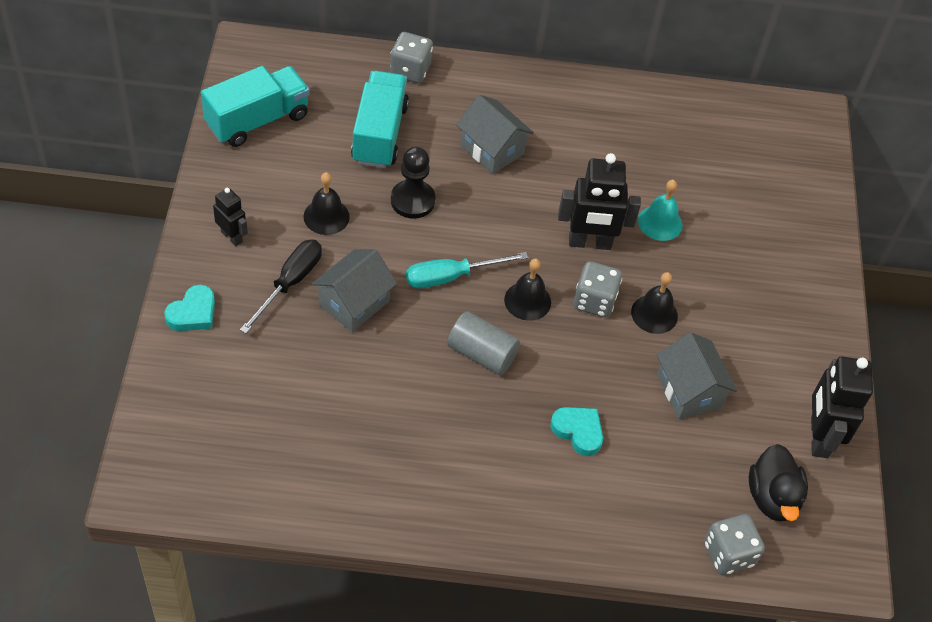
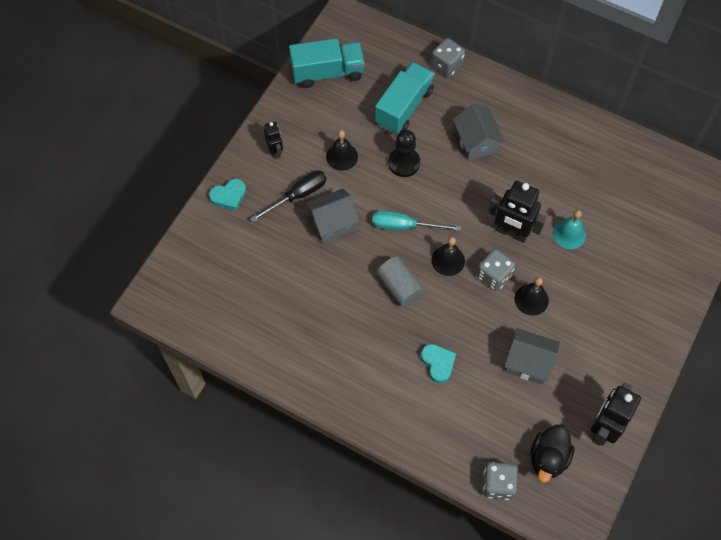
camera: 30 degrees right, 10 degrees up
(689, 391) = (528, 363): grey house -> grey house turned 75 degrees counterclockwise

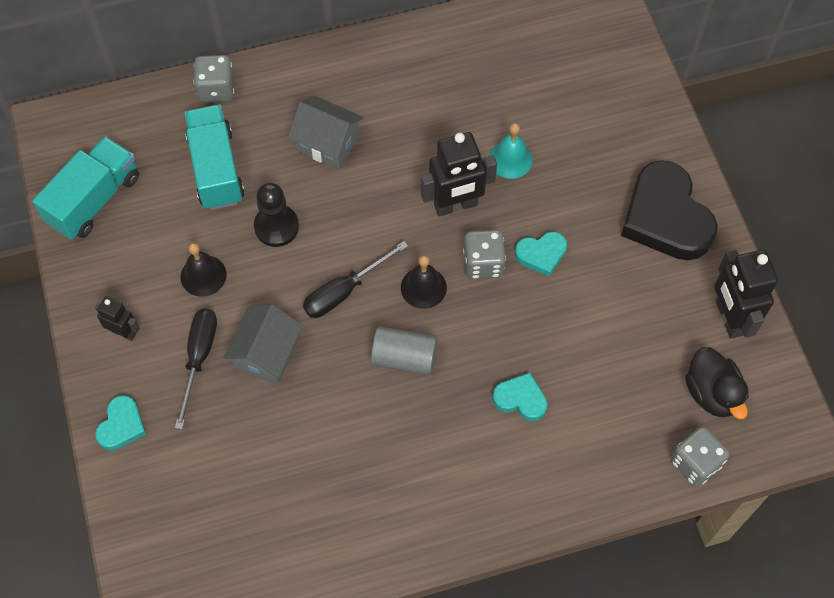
camera: 45 degrees left, 0 degrees up
(404, 226) = (344, 291): turquoise screwdriver -> black screwdriver
(528, 363) = (601, 319): grey house -> none
(531, 299) = (541, 254): black bell -> turquoise heart
(626, 342) = (665, 217): none -> black heart

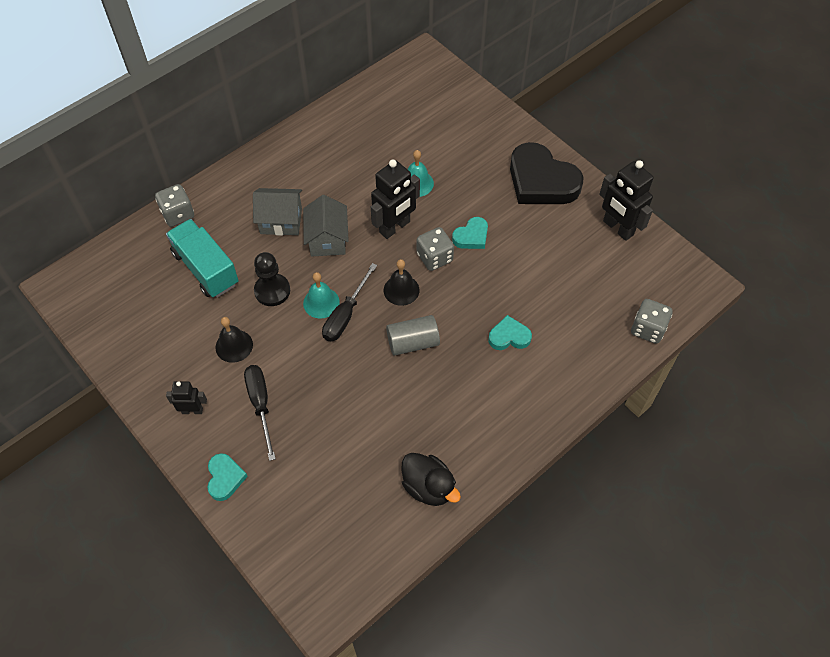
camera: 25 degrees left, 5 degrees down
(94, 200) = (121, 326): turquoise truck -> none
(267, 354) = (311, 381): grey house -> grey house (327, 239)
(324, 264) = (321, 302): none -> turquoise bell
(712, 393) = (633, 280): black duck -> black duck (428, 487)

